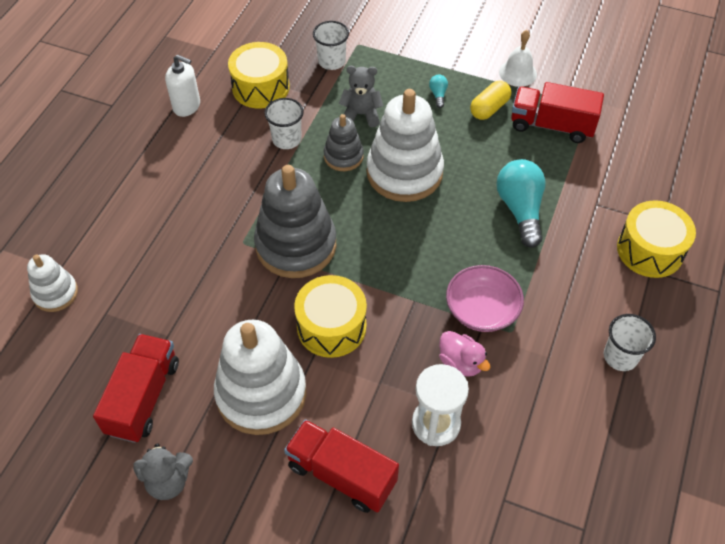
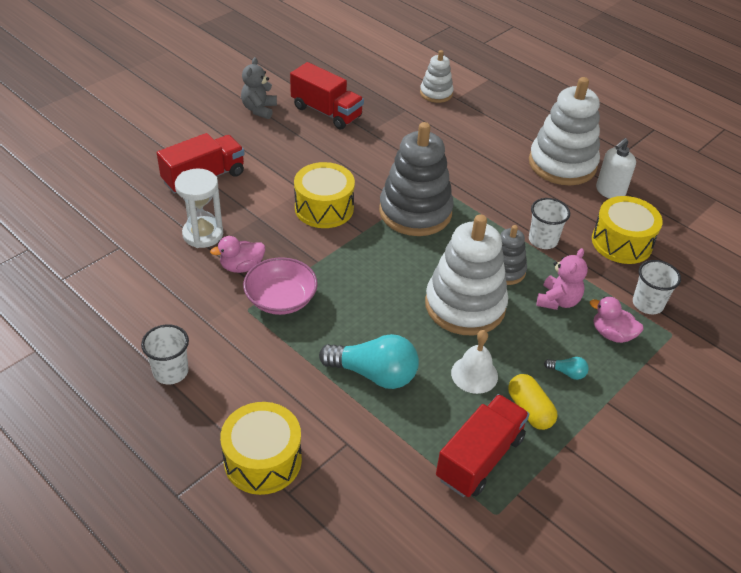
camera: 110 degrees right, 10 degrees down
(261, 393) = (292, 160): white stacking toy -> white stacking toy (562, 164)
(361, 114) = (558, 301): grey teddy bear -> pink teddy bear
(380, 77) = (612, 334): none -> pink duck
(518, 73) = (581, 465): white bell -> white bell (474, 374)

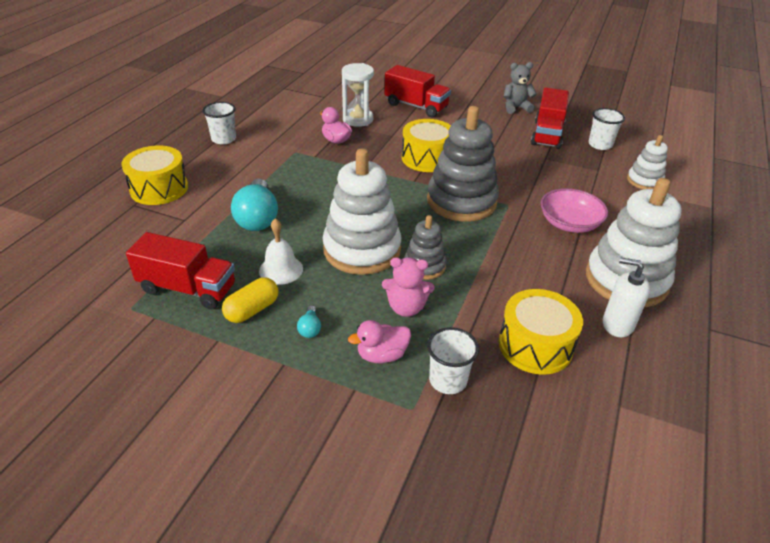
camera: 70 degrees right, 5 degrees down
(281, 299) = (313, 162): pink bowl -> pink bowl (569, 223)
(543, 240) = (488, 284): white cup -> white cup (600, 145)
(612, 334) = (382, 355): pink duck -> pink duck turned 120 degrees counterclockwise

